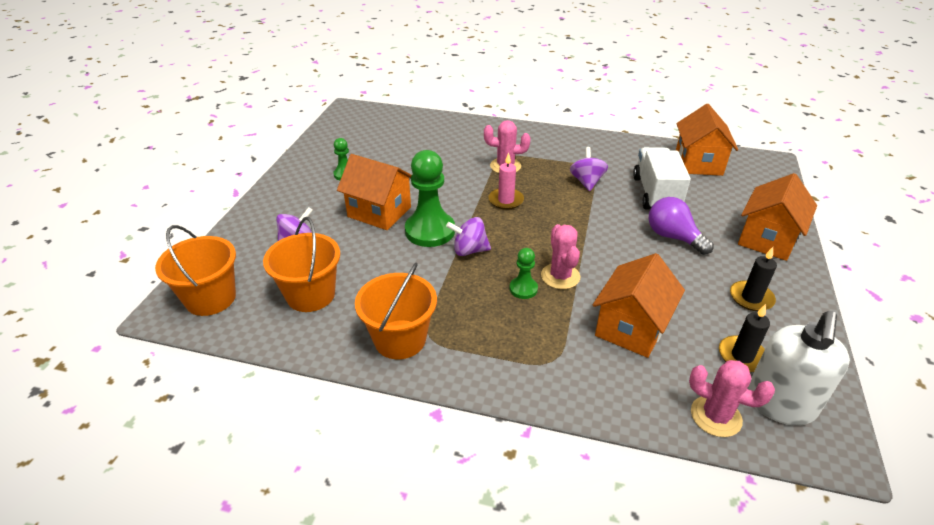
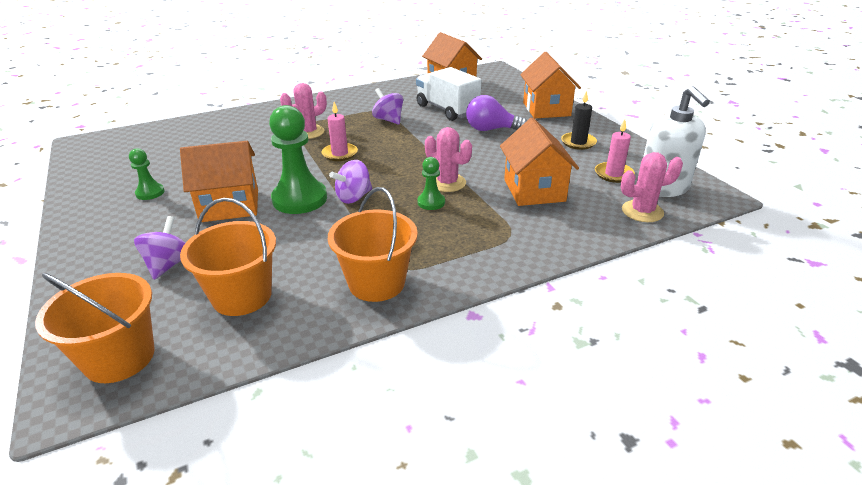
camera: 40 degrees left, 5 degrees down
(742, 356) = (613, 174): black candle -> pink candle

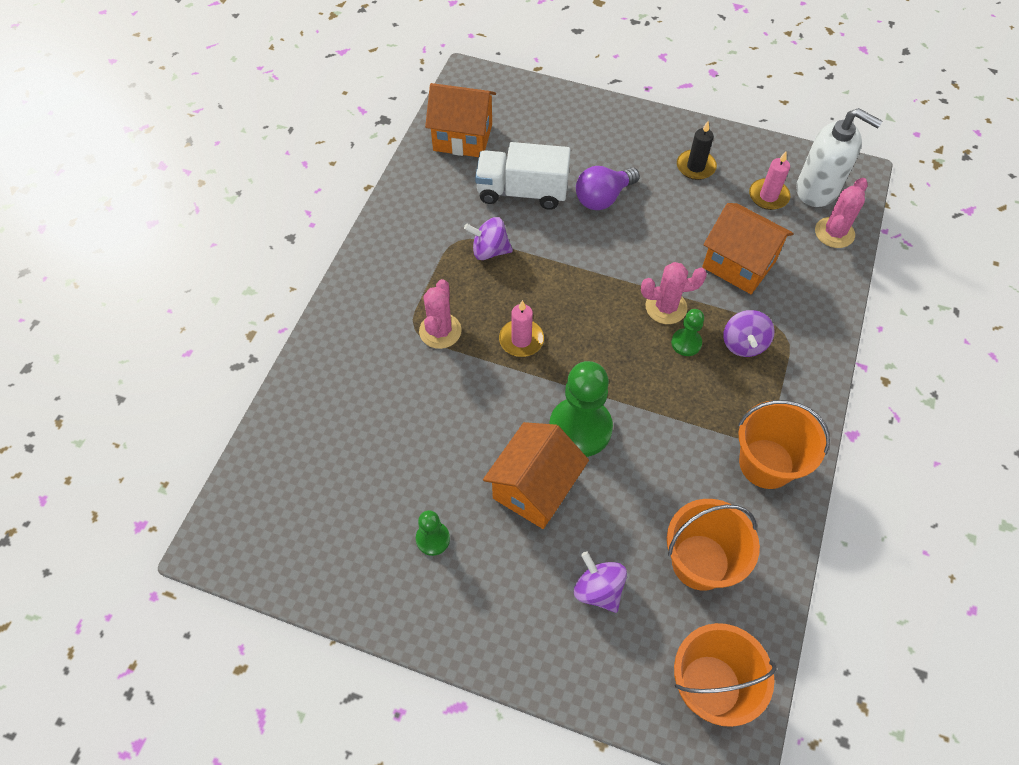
camera: 45 degrees left, 25 degrees up
(353, 197) = (620, 388): purple spinning top -> purple spinning top (743, 344)
(546, 109) = (609, 127): orange house -> none

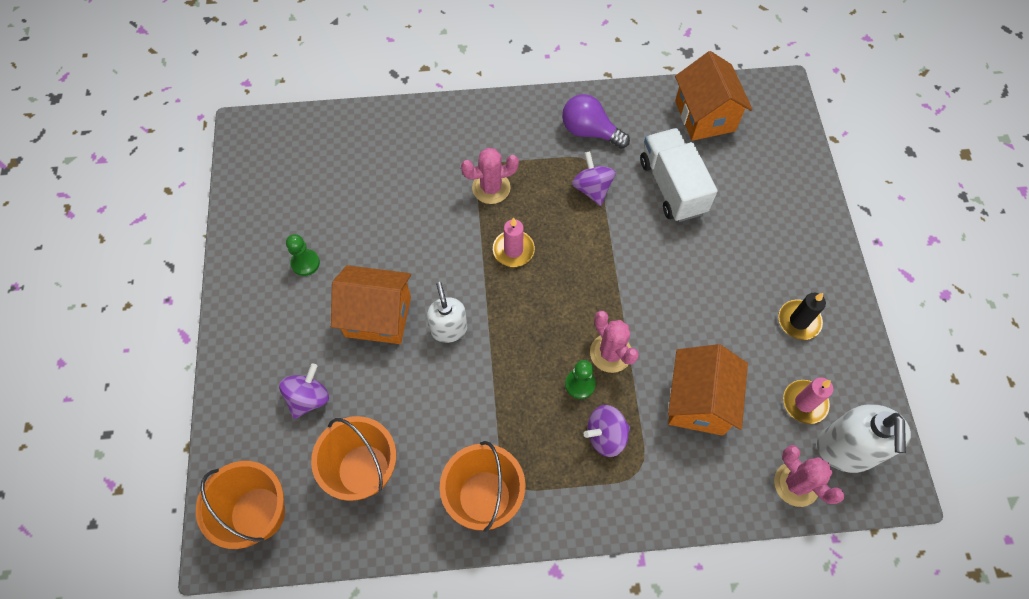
camera: 65 degrees right, 5 degrees up
(580, 428) = (449, 329): green pawn -> white soap dispenser
(603, 198) = (706, 254): purple light bulb -> purple light bulb (590, 131)
(834, 233) = (796, 484): pink cactus -> pink cactus turned 45 degrees clockwise

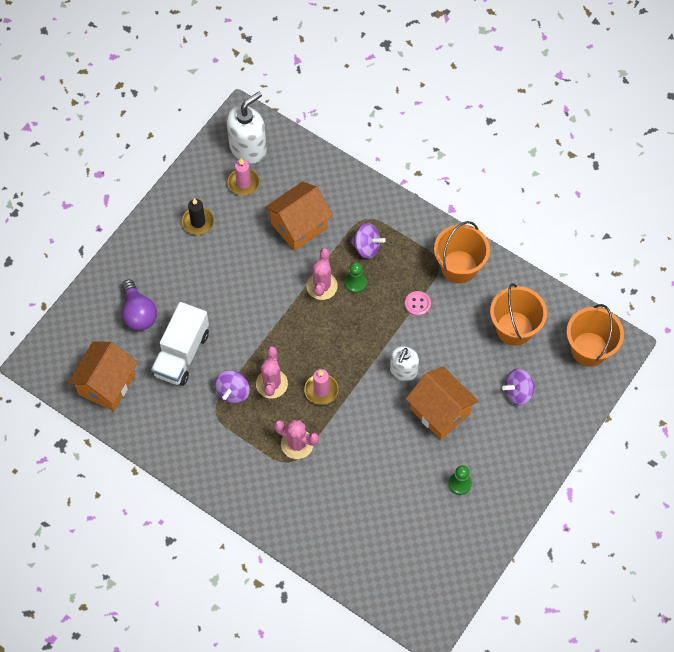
camera: 140 degrees left, 0 degrees up
(494, 413) = (417, 304): none -> pink button
(590, 131) = (193, 434): purple light bulb -> purple light bulb (138, 313)
(796, 484) = (291, 153): pink cactus -> pink cactus (271, 384)

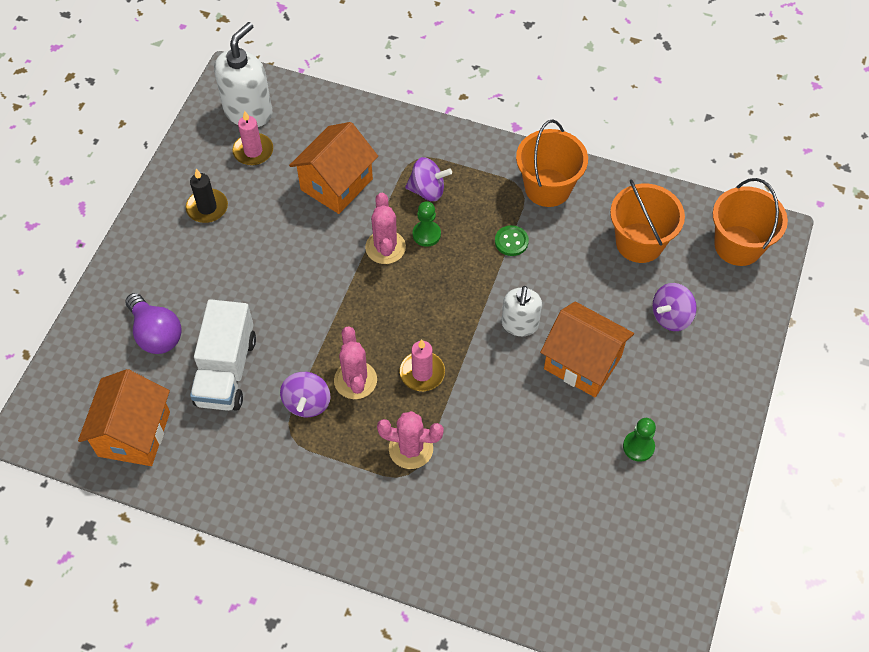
camera: 15 degrees left, 5 degrees down
(417, 304) = (511, 241): pink button -> green button

